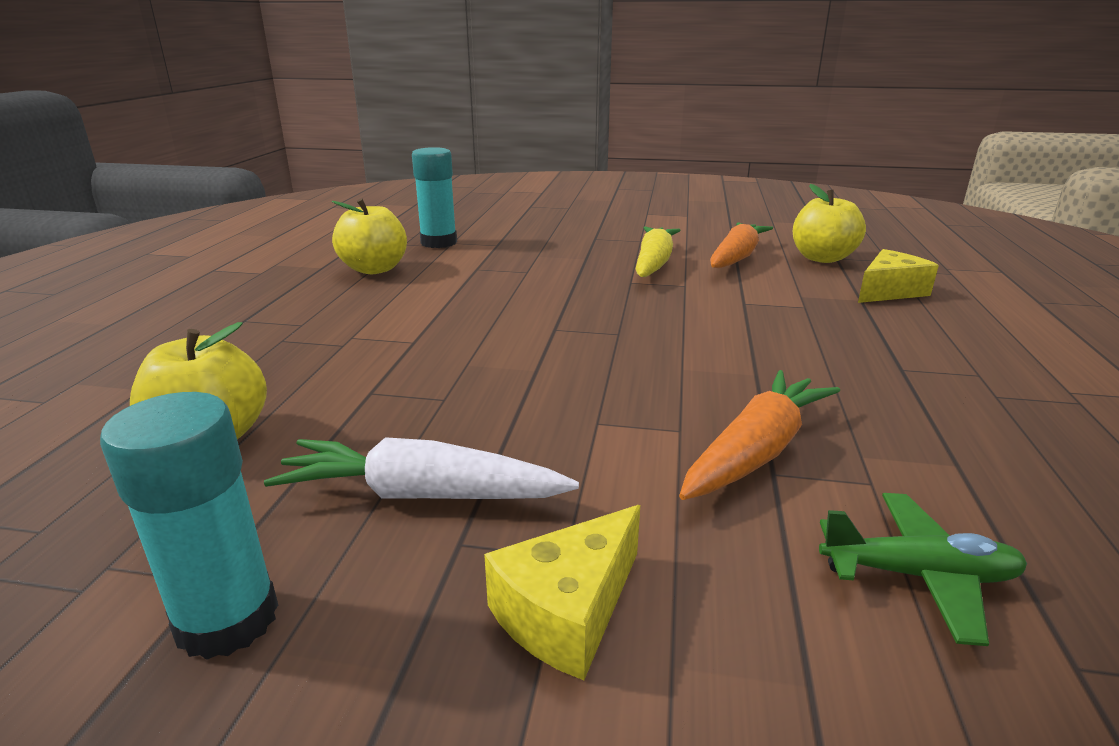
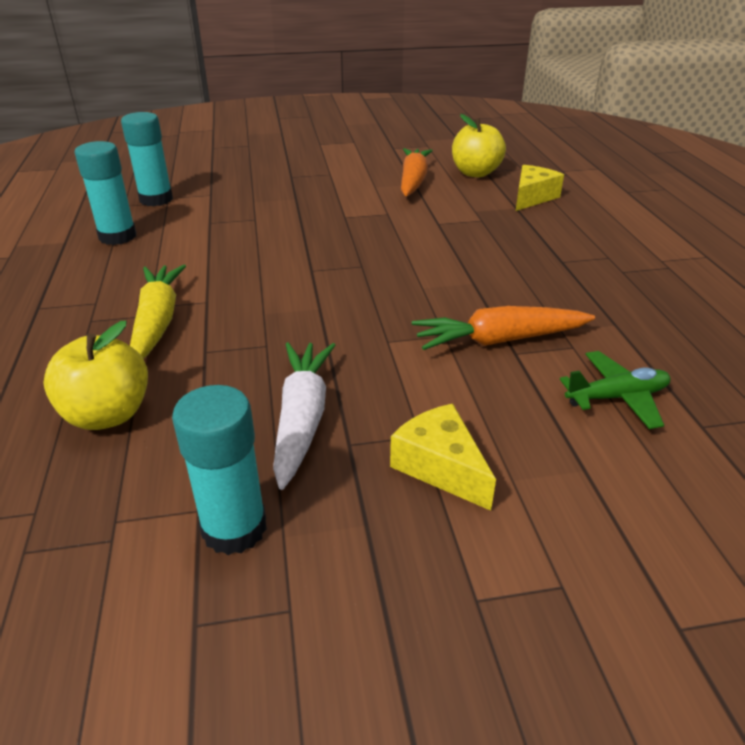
camera: 20 degrees left, 10 degrees up
(374, 269) = (117, 236): yellow apple -> turquoise glue stick
(422, 494) = (302, 419): white carrot -> white carrot turned 105 degrees clockwise
(567, 611) = (440, 466): yellow cheese -> yellow cheese turned 120 degrees clockwise
(654, 263) = (353, 195): yellow carrot -> yellow carrot (158, 321)
(756, 451) = (499, 340): orange carrot -> orange carrot turned 120 degrees counterclockwise

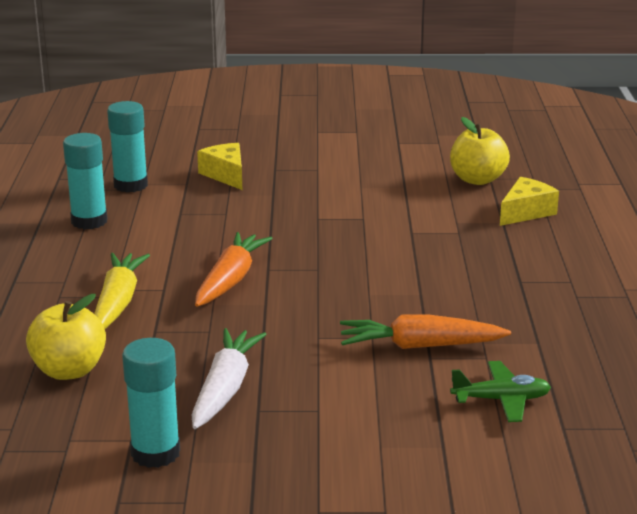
camera: 10 degrees right, 10 degrees down
(413, 181) = (404, 184): orange carrot -> orange carrot (230, 280)
(440, 466) = (326, 432): yellow cheese -> yellow cheese (226, 175)

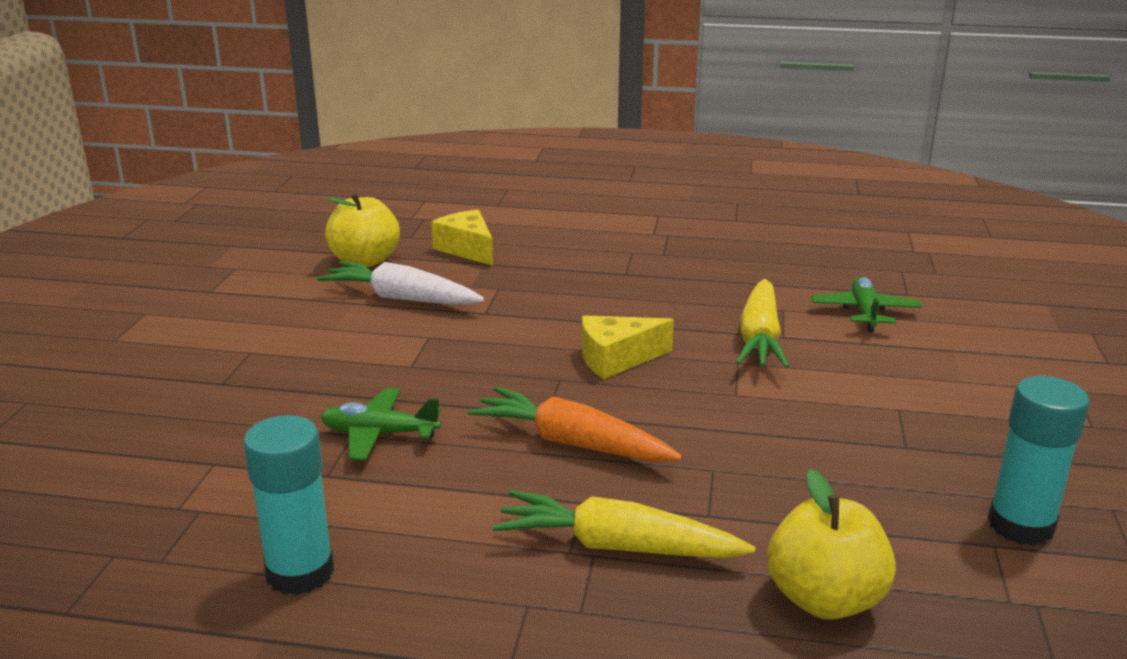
camera: 80 degrees left, 0 degrees up
(130, 185) = (175, 521): turquoise glue stick -> none
(225, 389) = (862, 465): white carrot -> white carrot (402, 298)
(226, 175) = (210, 424): yellow cheese -> yellow cheese (616, 359)
(227, 220) = (379, 434): none -> green plane
(420, 346) = (759, 338): orange carrot -> yellow carrot

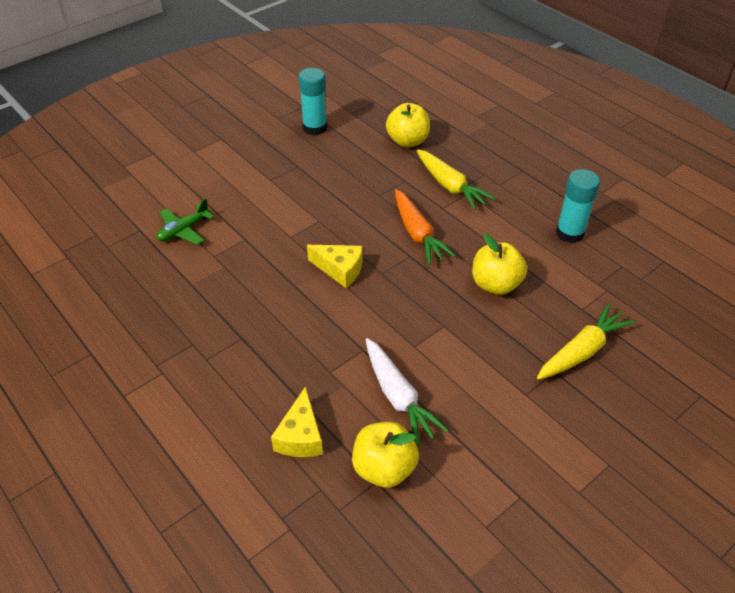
camera: 140 degrees left, 20 degrees up
(379, 434) = (495, 284): green plane -> yellow apple
(759, 338) = (257, 244): yellow carrot -> yellow carrot (582, 351)

